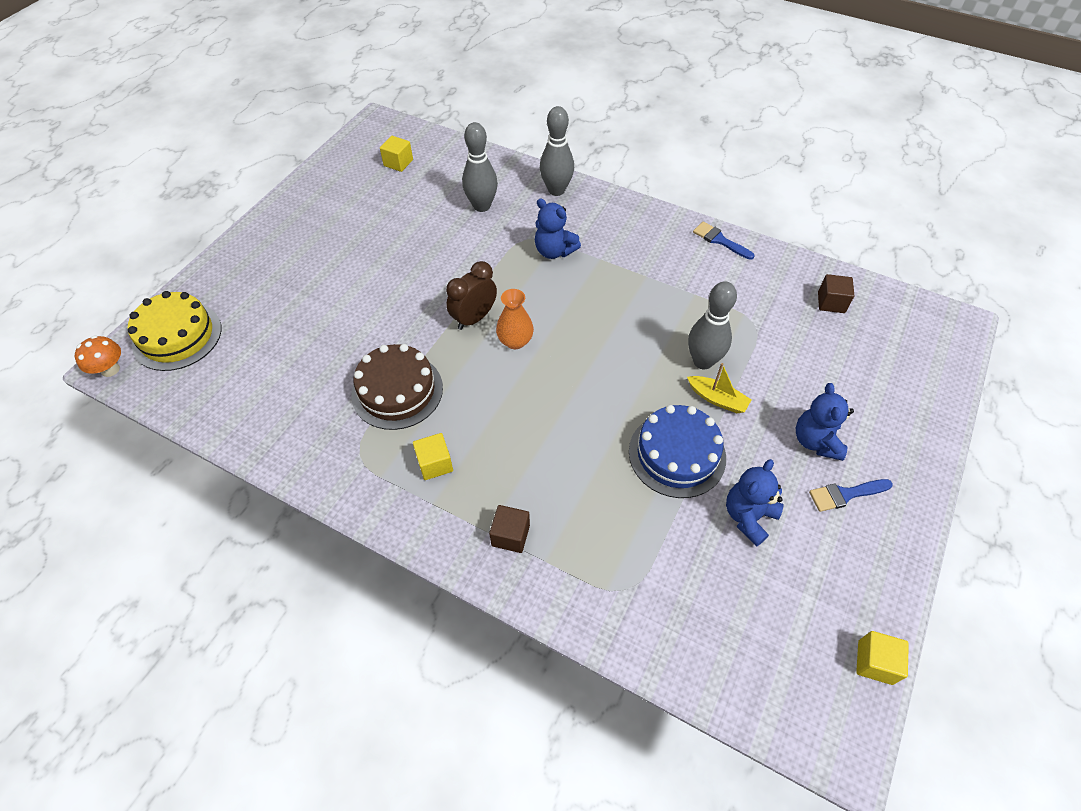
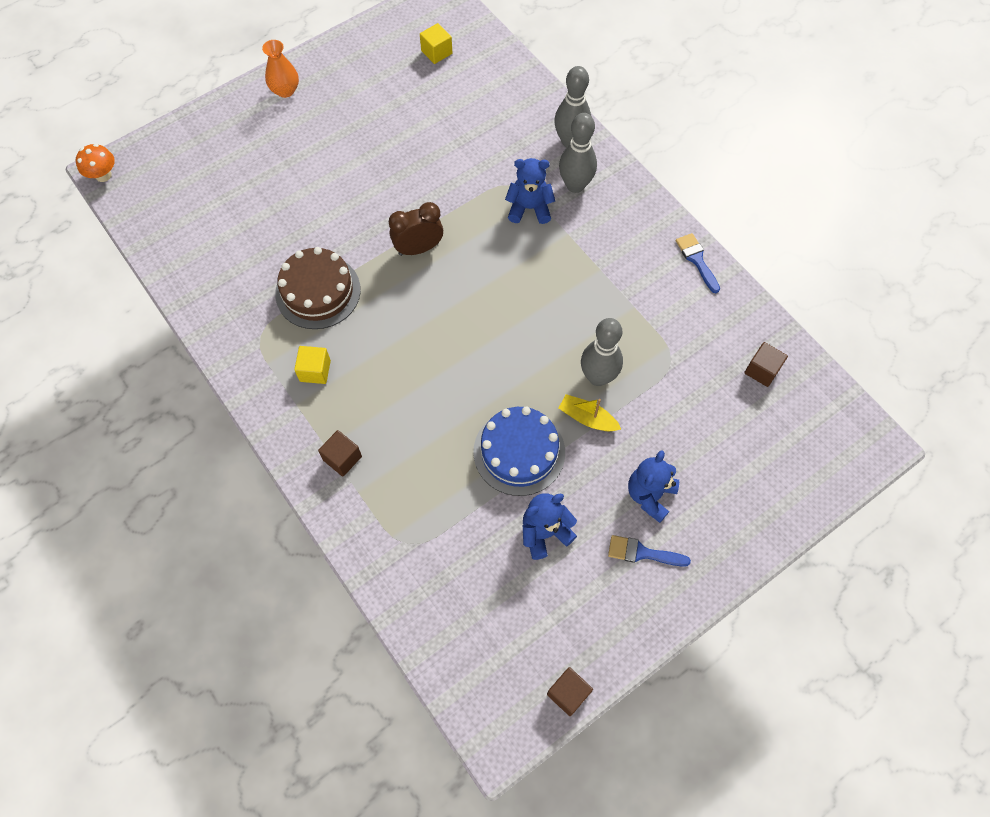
camera: 25 degrees right, 10 degrees up
(177, 336) = (166, 164): yellow cake -> none
(482, 206) = (489, 132): grey bowling pin -> grey bowling pin (575, 185)
(515, 341) = (442, 286): orange vase -> orange vase (285, 90)
(554, 251) = (529, 208): blue teddy bear -> blue teddy bear turned 120 degrees clockwise
(717, 399) = (587, 418): yellow boat -> yellow boat turned 150 degrees clockwise
(875, 662) = (568, 693): yellow cube -> brown cube

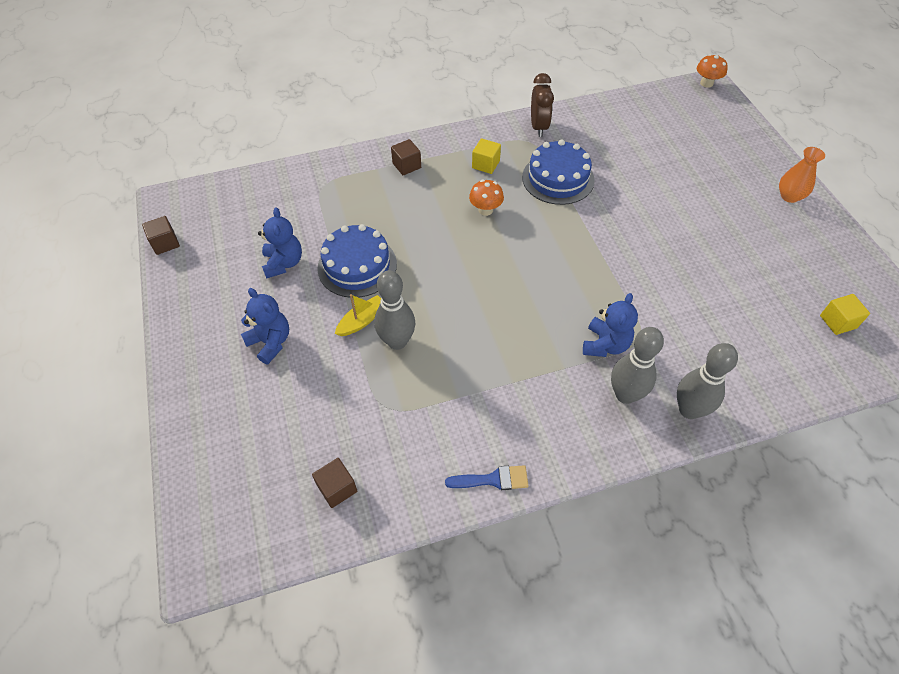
camera: 110 degrees right, 10 degrees down
(318, 291) = (558, 178): brown cake -> blue cake
(391, 350) = (485, 210): none -> orange mushroom
(418, 248) = (581, 249): brown clock -> brown clock (539, 127)
(642, 553) = (228, 320): blue brush -> none

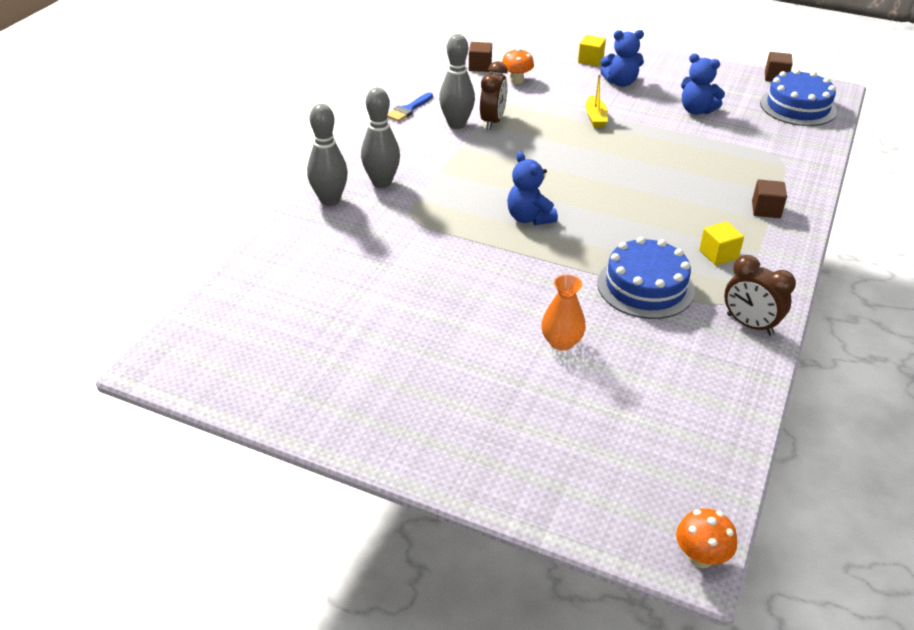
camera: 130 degrees right, 15 degrees down
(357, 266) = (655, 136): blue cake -> blue cake (797, 107)
(397, 341) = (558, 122): grey bowling pin -> grey bowling pin (456, 124)
(444, 390) = (492, 121): none -> brown clock
(485, 210) = (650, 221): orange mushroom -> orange mushroom (516, 80)
(605, 345) = (430, 199): blue teddy bear -> blue teddy bear (529, 218)
(789, 196) = (415, 438): orange vase -> orange vase (561, 342)
(838, 322) = (262, 330): yellow cube -> yellow cube (590, 60)

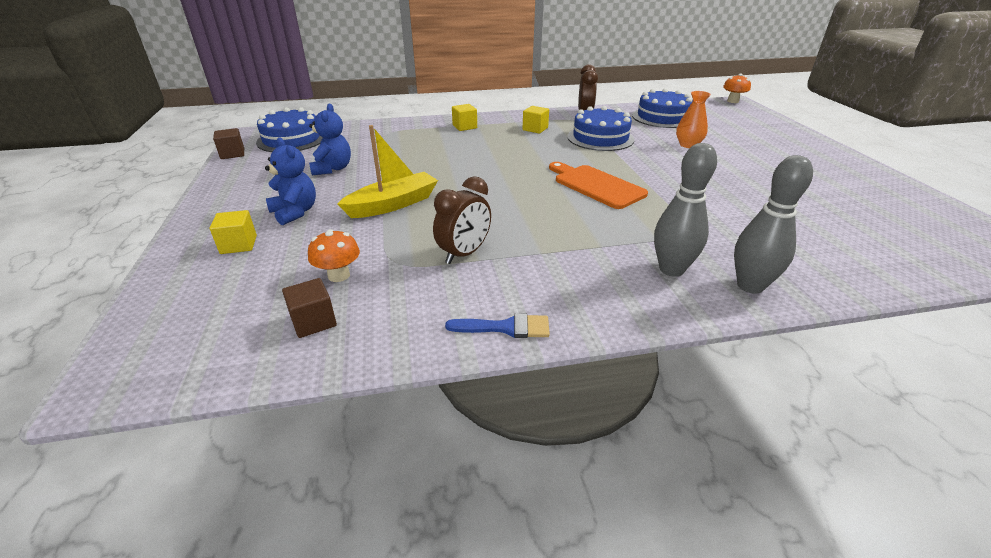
camera: 125 degrees left, 5 degrees down
(456, 124) = (498, 274): grey bowling pin -> none
(492, 121) = (464, 254): brown clock -> brown clock turned 150 degrees clockwise
(529, 218) = (596, 185): blue teddy bear -> orange cutting board
(595, 118) = (393, 204): yellow boat -> yellow boat, size x1.64
(679, 393) = (662, 117): none -> blue cake
(766, 210) = (464, 127): brown cube -> yellow cube

